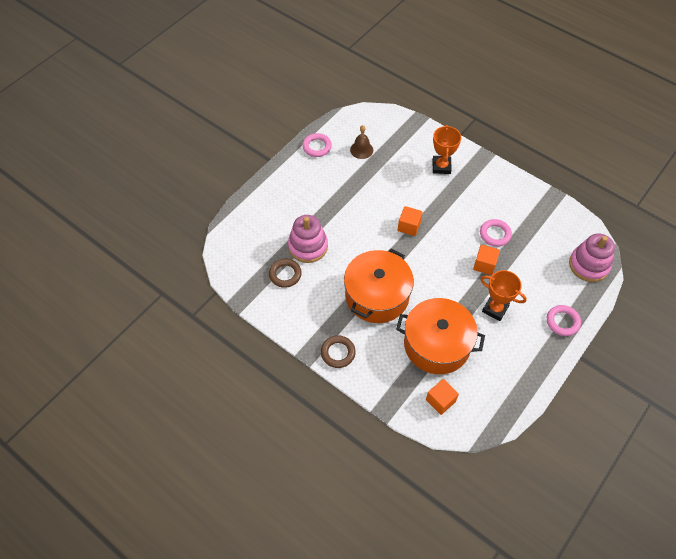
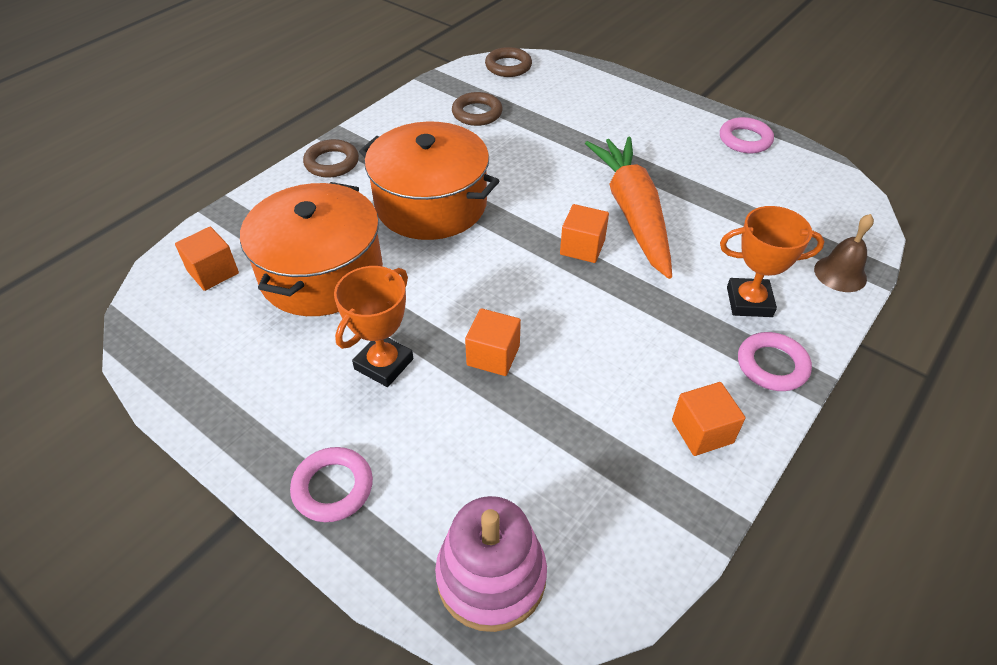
camera: 90 degrees right, 10 degrees down
(228, 257) = (508, 66): none -> brown ring
(308, 246) = (530, 133): pink stacking toy -> none
(361, 150) = (757, 191): brown bell -> brown bell (840, 274)
(381, 203) = (632, 213): none -> orange carrot
(495, 234) = (575, 381): pink ring -> pink ring (772, 365)
(514, 194) = (702, 431): none -> orange cube

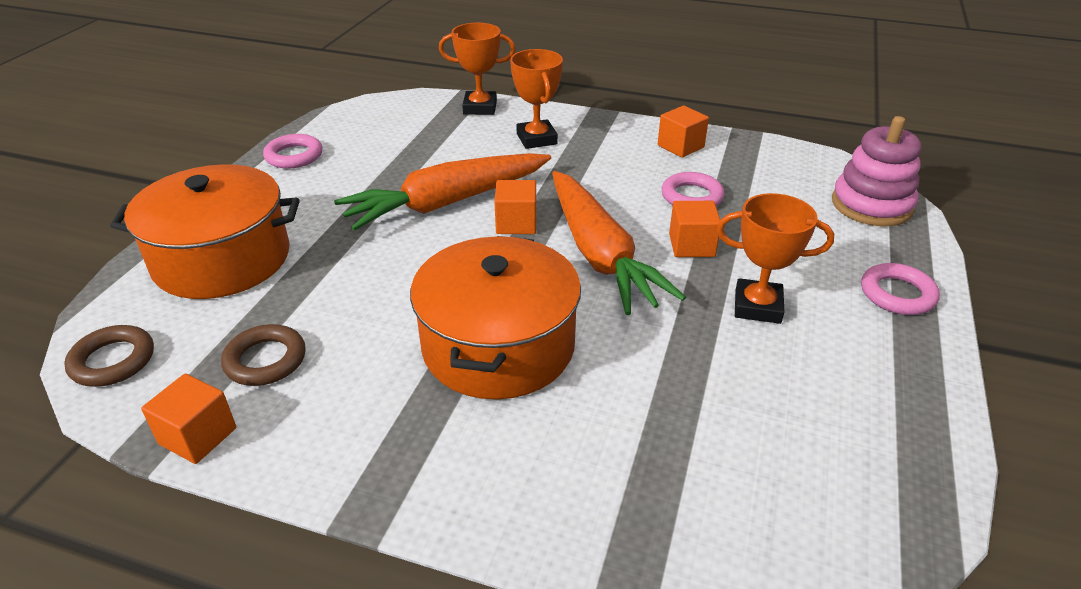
camera: 110 degrees left, 10 degrees down
(213, 272) = (756, 520): orange cube -> orange cube (198, 436)
(321, 273) = (677, 401): orange pot -> orange pot (222, 259)
(332, 163) = (445, 488): brown ring -> none
(510, 286) = (599, 254): none -> orange carrot
(772, 365) = (597, 127): pink ring -> pink ring (691, 196)
(840, 274) = (480, 107): brown bell -> orange trophy

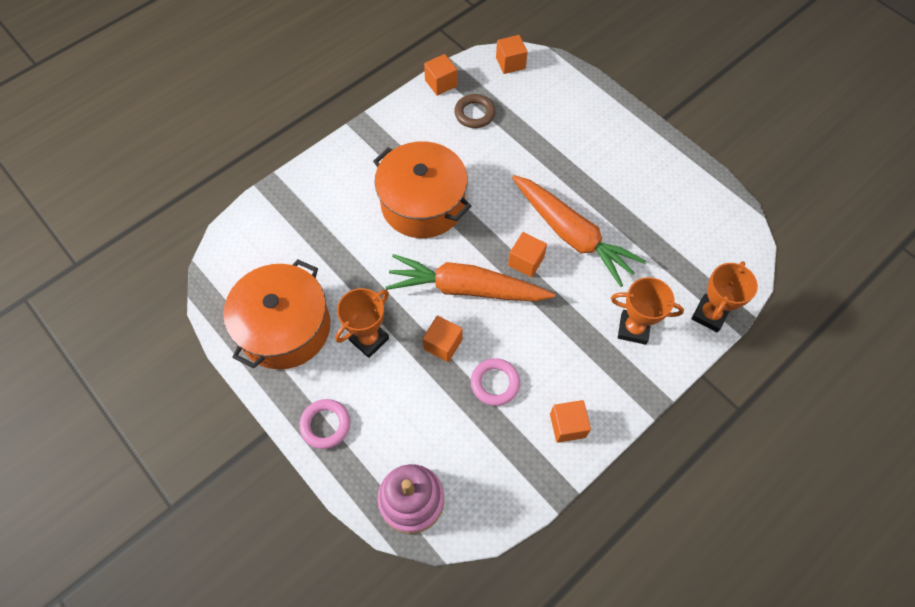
camera: 120 degrees right, 25 degrees up
(113, 361) = (510, 63): brown ring -> orange cube
(222, 259) = (573, 114): orange pot -> orange pot (285, 327)
(294, 156) = (682, 173): pink ring -> none
(447, 203) = (571, 235): orange carrot -> orange carrot turned 135 degrees clockwise

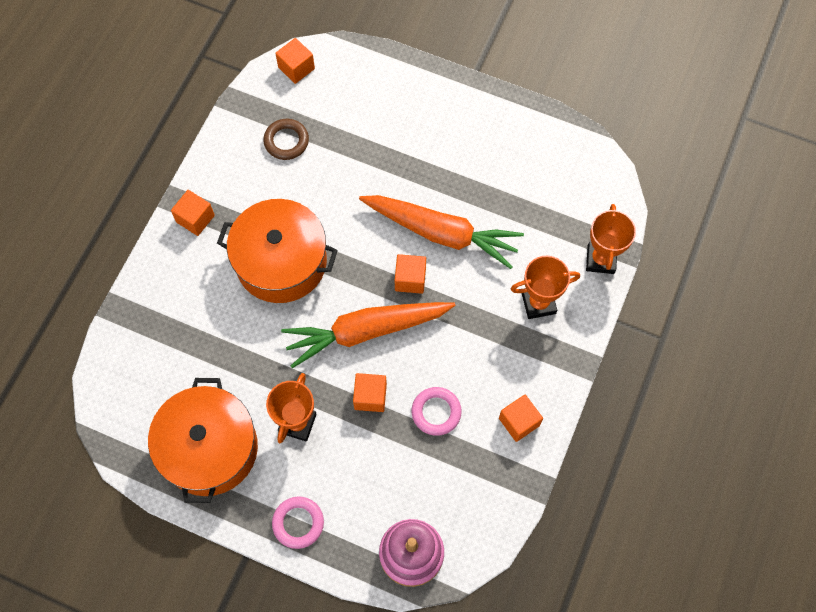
camera: 25 degrees left, 5 degrees up
(441, 83) = (235, 120): orange cube -> orange cube (195, 219)

